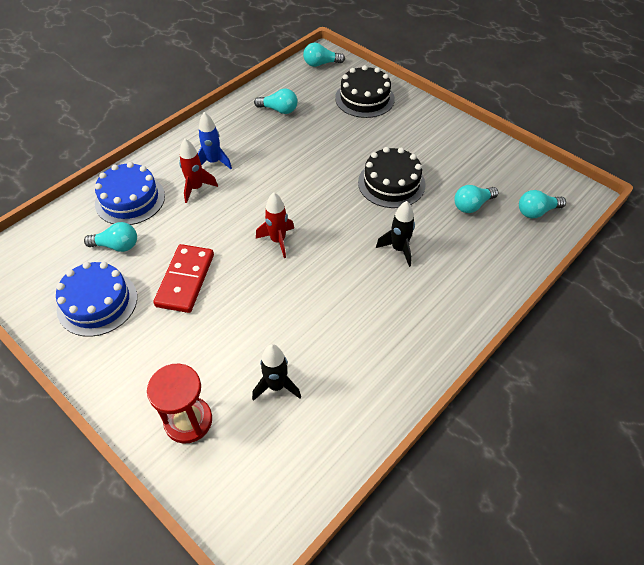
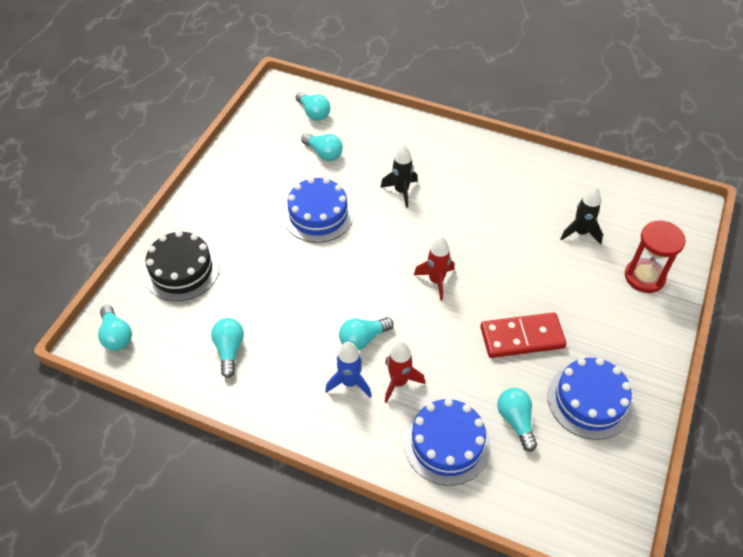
camera: 110 degrees left, 0 degrees up
(246, 179) = (363, 339): none -> turquoise light bulb
(391, 183) = (318, 215): black cake -> blue cake

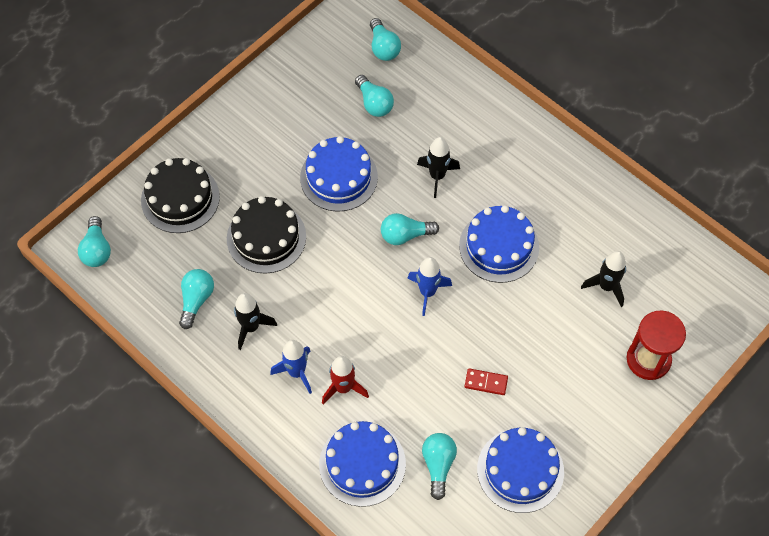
camera: 20 degrees right, 10 degrees up
(274, 279) = (266, 237): none -> black cake
(290, 357) = (251, 327): none -> black rocket
(363, 339) = (328, 331): turquoise light bulb -> turquoise light bulb (405, 235)
(436, 281) = (427, 292): red rocket -> blue rocket
(478, 228) = (499, 246): none -> blue cake
(522, 337) = (486, 382): red domino -> red domino, size x0.49

